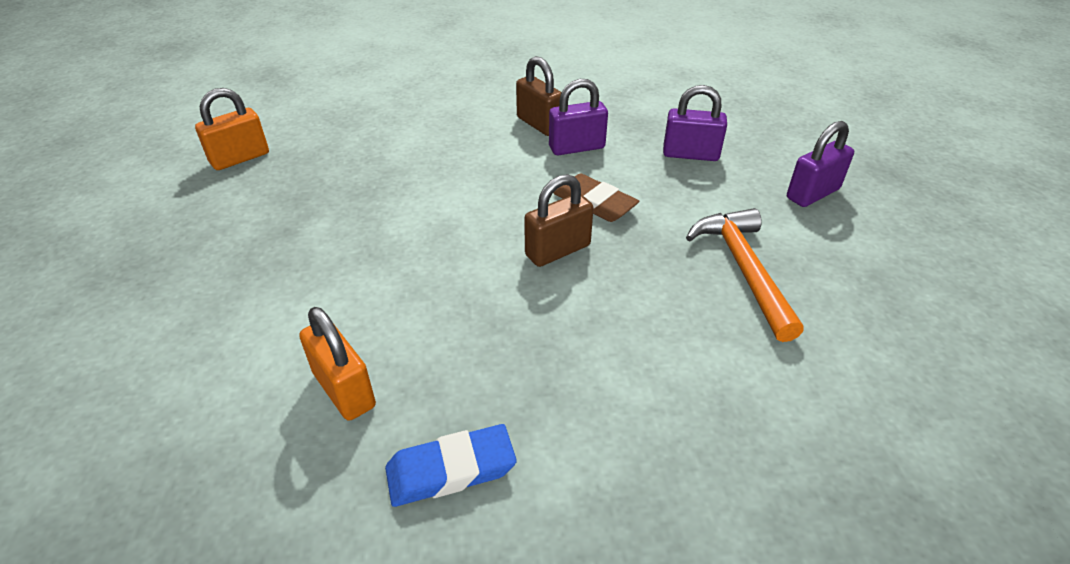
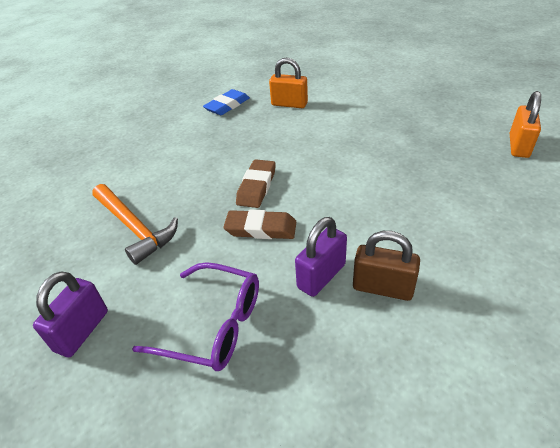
camera: 150 degrees right, 0 degrees up
(558, 250) = (257, 187): brown padlock -> brown eraser
(690, 154) = (213, 325): purple padlock -> purple glasses

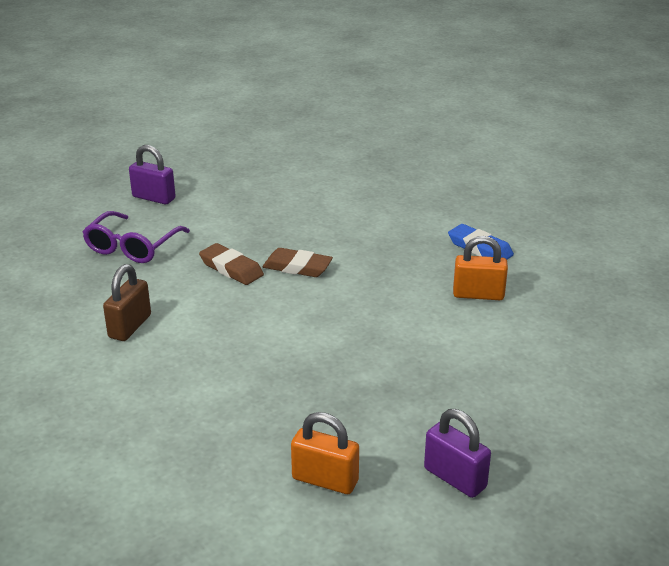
camera: 90 degrees right, 10 degrees down
(134, 227) = (258, 207): orange hammer -> none
(261, 228) = (231, 268): brown eraser -> brown eraser turned 60 degrees counterclockwise
(289, 104) = (478, 294): orange padlock -> orange padlock turned 75 degrees clockwise
(321, 276) = (158, 296): purple padlock -> purple padlock (455, 478)

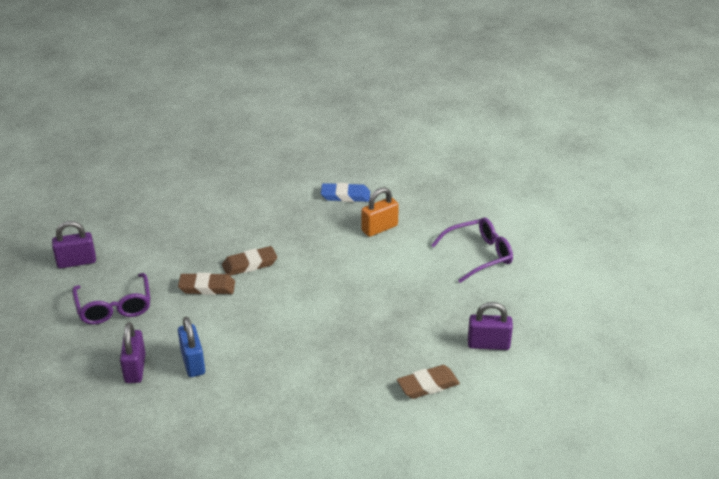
camera: 40 degrees left, 5 degrees up
(77, 305) = (135, 368): none -> purple padlock
(130, 326) = (193, 362): brown padlock -> blue padlock
(325, 480) = (428, 385): orange padlock -> brown eraser
(566, 376) = (478, 255): none -> purple glasses

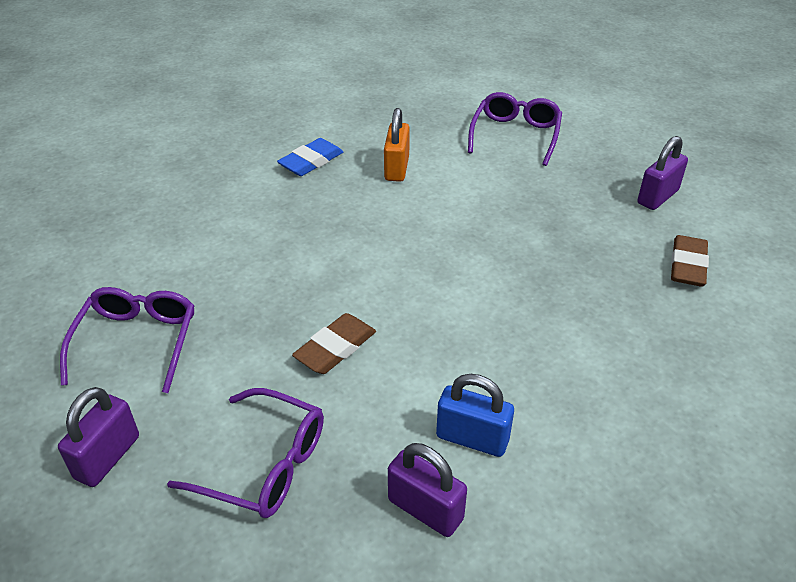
camera: 50 degrees left, 5 degrees up
(147, 227) = (137, 342): none -> purple glasses
(249, 264) = (337, 289): brown eraser -> none

